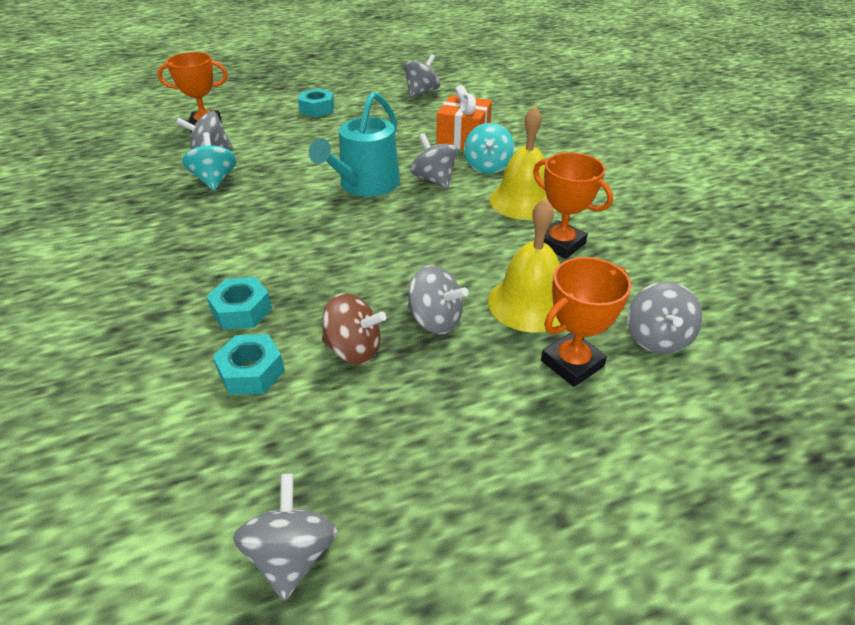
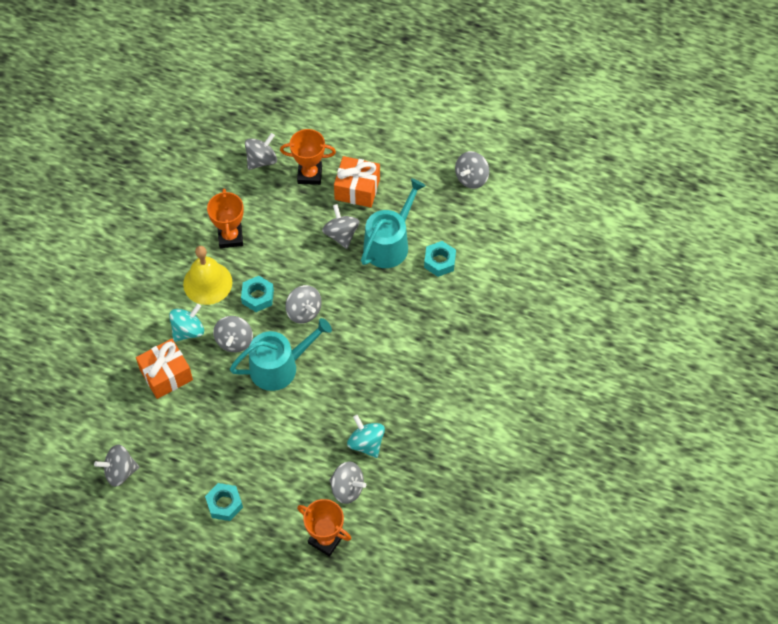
camera: 140 degrees left, 20 degrees up
(215, 180) = (366, 443): turquoise spinning top -> turquoise spinning top turned 120 degrees clockwise
(241, 310) = (422, 303): turquoise nut -> turquoise nut (258, 297)
(354, 349) = (389, 243): brown spinning top -> turquoise watering can
(390, 230) = (304, 311): none -> grey spinning top
(481, 389) = (357, 189): none -> orange gift
(529, 303) = (290, 214): yellow bell -> none

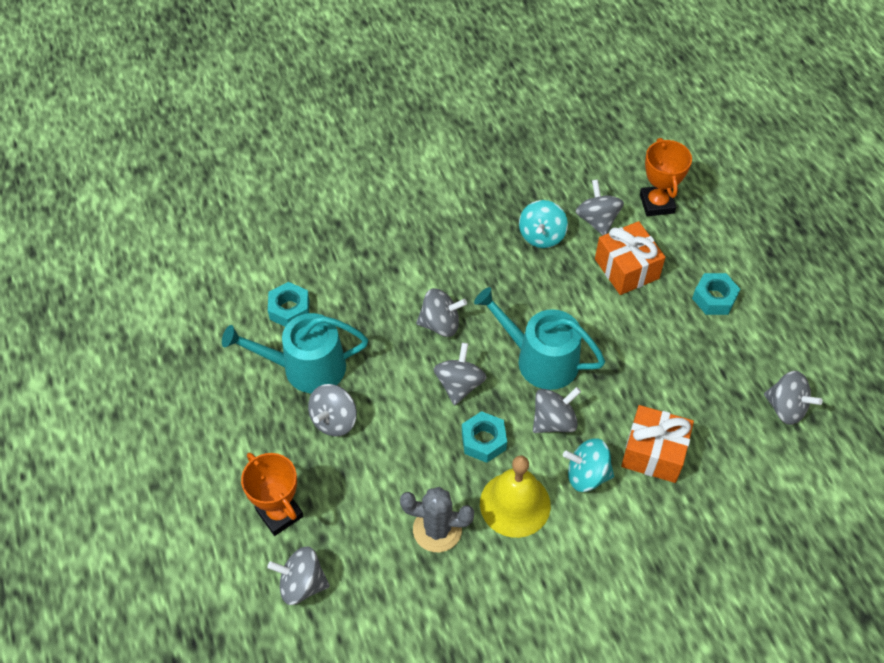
camera: 130 degrees left, 5 degrees down
(230, 237) = (437, 529): orange trophy -> grey cactus
(357, 189) = (260, 448): orange gift -> orange gift (626, 269)
(471, 178) = (154, 351): grey spinning top -> grey spinning top (440, 324)

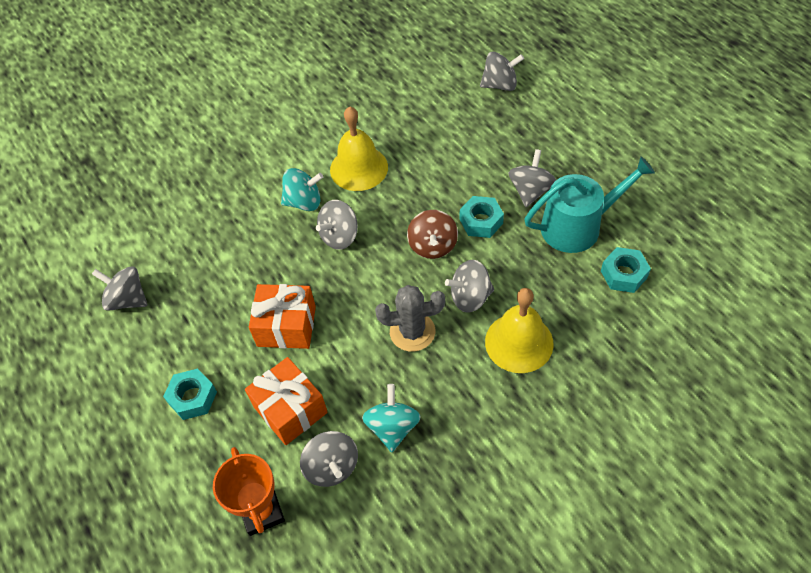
camera: 170 degrees right, 0 degrees up
(279, 513) = (539, 119): orange trophy -> none
(412, 274) = (519, 342): none -> yellow bell
(437, 529) = (414, 138): grey cactus -> grey cactus (412, 332)
(459, 385) = (433, 246): grey spinning top -> brown spinning top
(483, 440) = (397, 206): turquoise nut -> turquoise nut (481, 221)
(540, 359) = (364, 287): turquoise watering can -> none
(653, 453) = (249, 232): orange gift -> orange gift (286, 326)

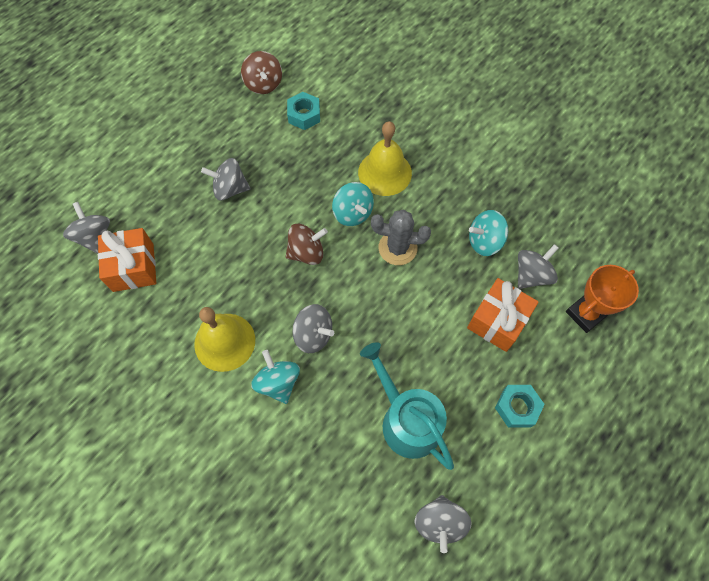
camera: 110 degrees left, 10 degrees up
(286, 326) = (422, 351): orange gift -> orange gift (133, 267)
(412, 332) = (397, 248): grey cactus -> grey cactus turned 60 degrees counterclockwise
(470, 297) = (352, 213): grey spinning top -> turquoise spinning top
(481, 221) = (271, 220): turquoise nut -> none
(578, 226) = (262, 150): turquoise watering can -> turquoise watering can (406, 420)
(679, 240) = (263, 84): none -> brown spinning top

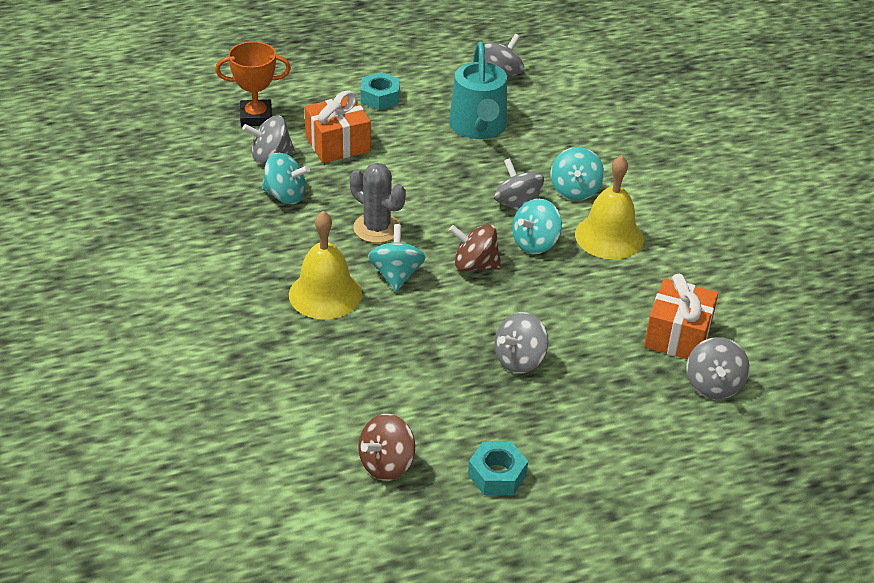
camera: 150 degrees left, 25 degrees down
(230, 189) = (519, 360): grey spinning top -> grey spinning top turned 105 degrees clockwise
(263, 84) = (386, 464): brown spinning top -> brown spinning top turned 150 degrees counterclockwise
(276, 300) = (535, 243): none -> turquoise spinning top
(304, 115) = (365, 398): turquoise nut -> turquoise nut (497, 475)

